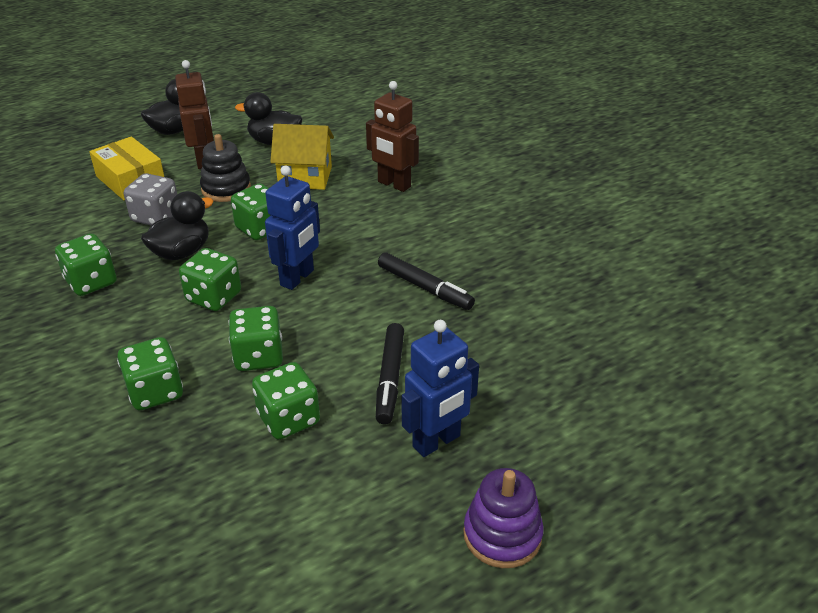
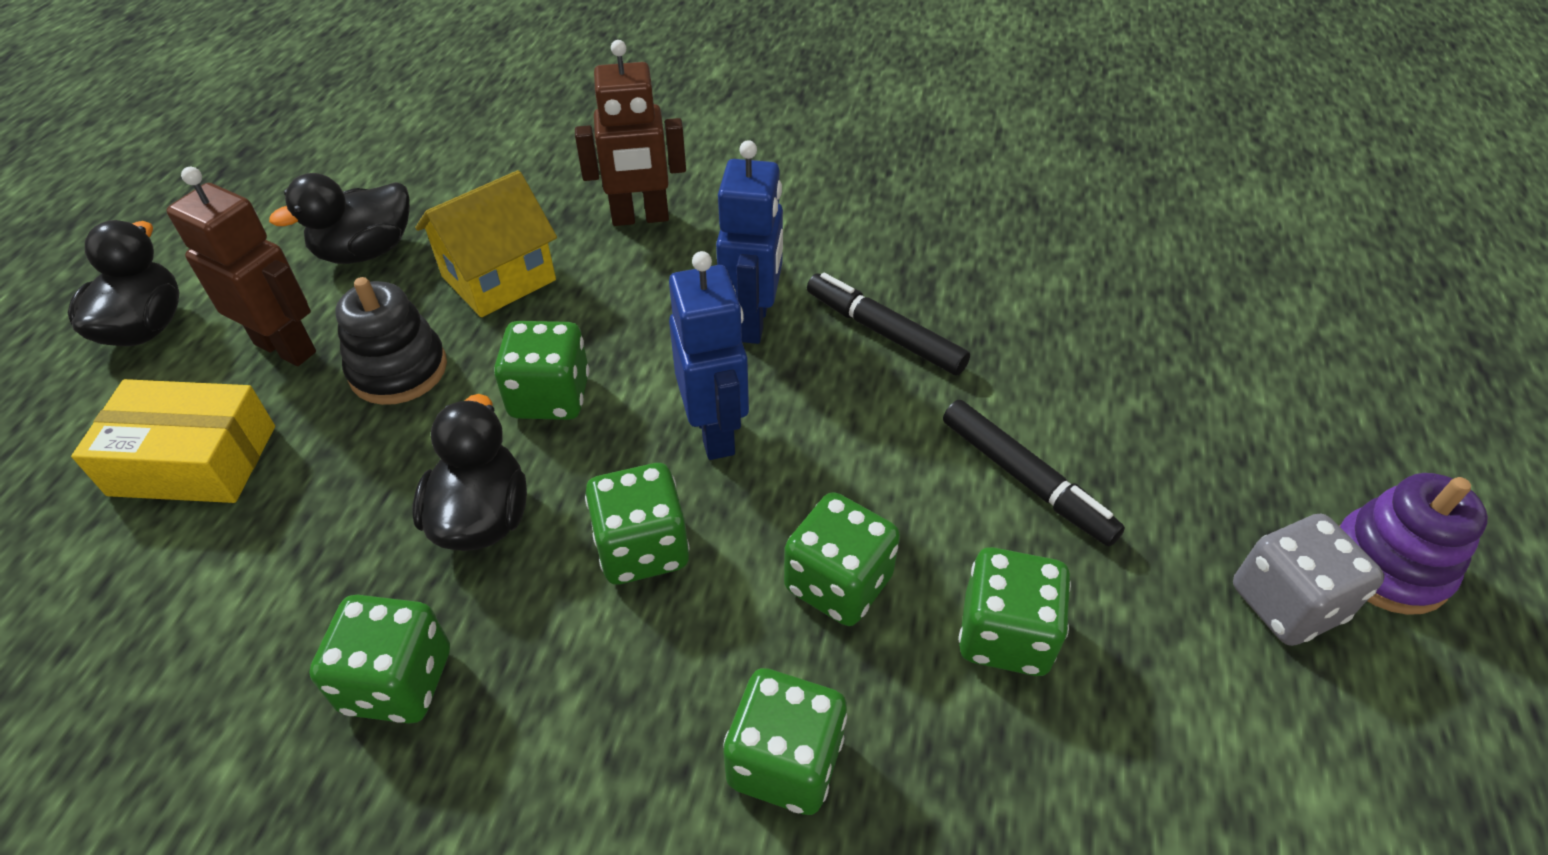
camera: 45 degrees left, 10 degrees up
(156, 217) = (344, 491): grey dice -> grey dice (1286, 603)
(424, 287) = (884, 333): black marker -> black marker turned 135 degrees counterclockwise
(437, 442) = (1184, 516): blue robot -> blue robot (753, 322)

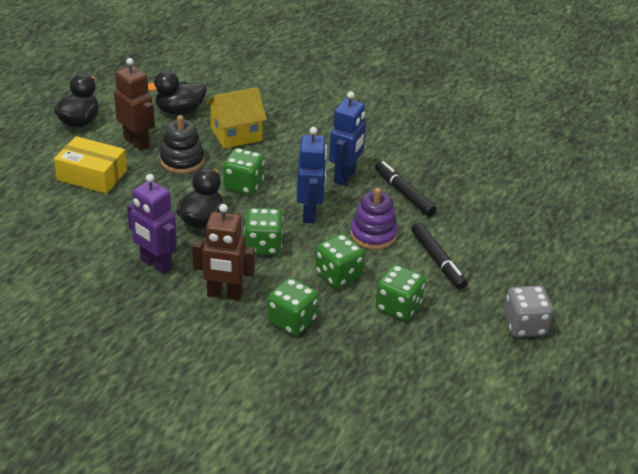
camera: 15 degrees right, 10 degrees down
(398, 681) = (156, 264): green dice -> purple robot
(640, 218) = (310, 122): brown robot -> brown robot (225, 294)
(1388, 566) = (579, 325): purple stacking toy -> purple stacking toy (373, 235)

